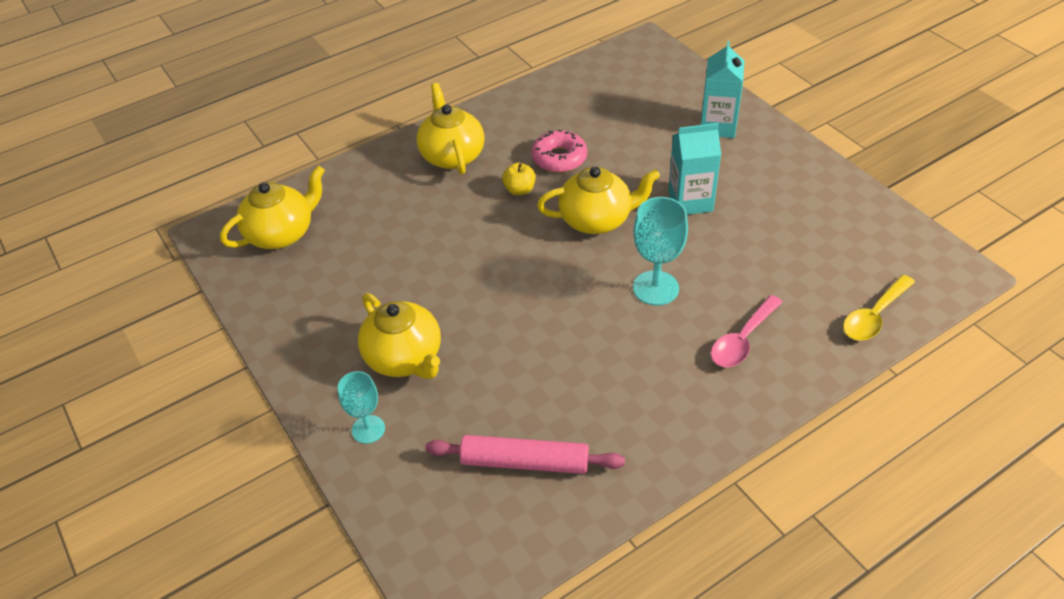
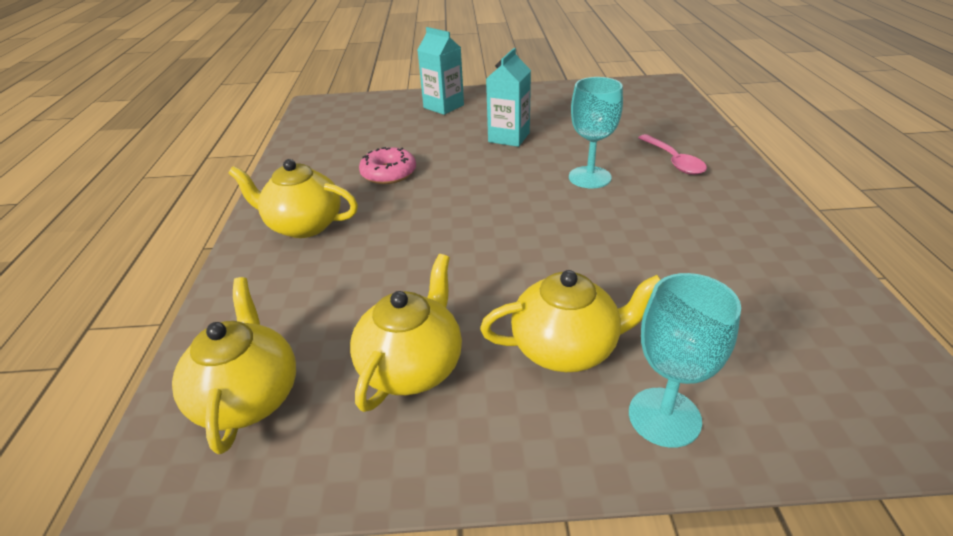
camera: 60 degrees left, 10 degrees down
(368, 429) = (664, 417): turquoise goblet -> turquoise goblet, size x1.53
(519, 190) = (401, 203): yellow apple -> none
(525, 462) = (764, 307): pink rolling pin -> none
(597, 219) = (484, 179): yellow teapot -> yellow teapot (412, 366)
(874, 316) = (682, 114): yellow spoon -> none

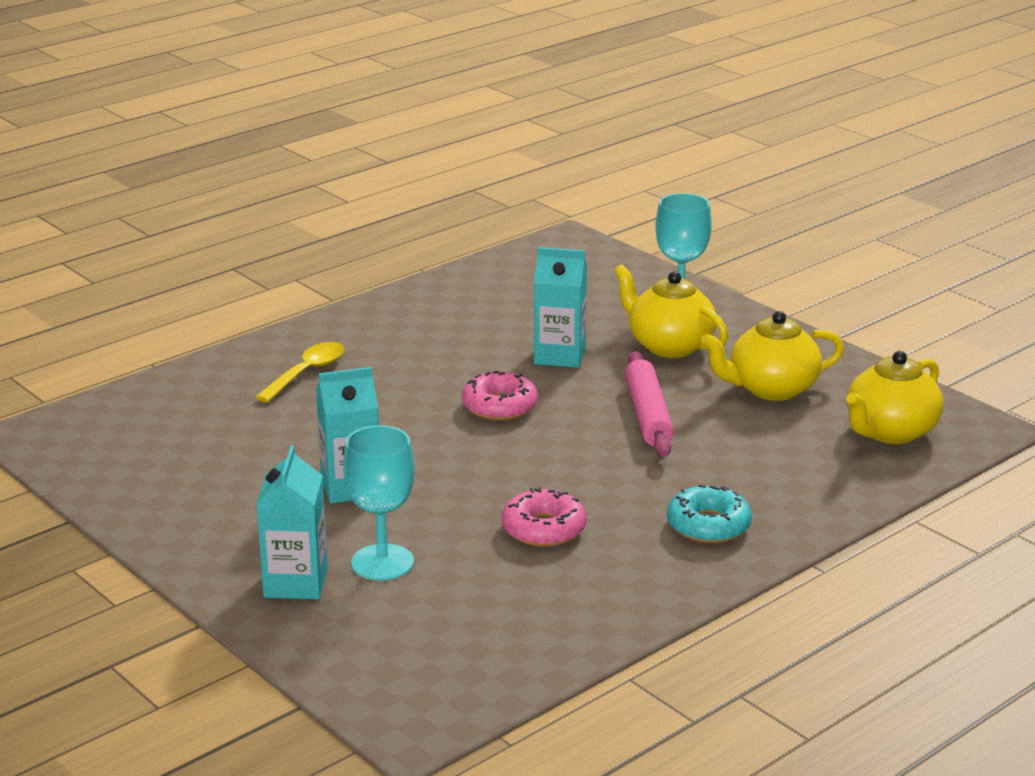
camera: 130 degrees left, 10 degrees down
(303, 225) = (708, 525): yellow teapot -> turquoise donut
(458, 269) = (648, 415): none -> pink rolling pin
(548, 211) = (499, 406): none -> pink donut
(589, 177) = (400, 406): turquoise goblet -> turquoise goblet (382, 562)
(606, 271) = (559, 355): none -> turquoise carton
(673, 161) = (307, 373): pink spoon -> yellow spoon

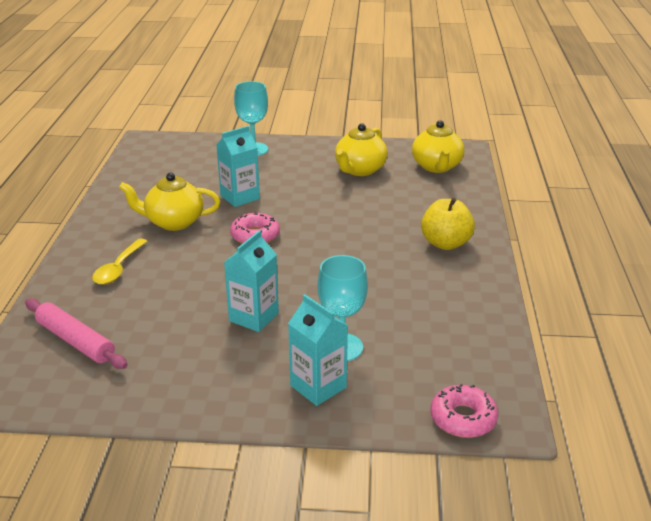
camera: 45 degrees left, 5 degrees up
(307, 373) = (118, 268): yellow spoon -> yellow spoon turned 150 degrees counterclockwise
(543, 529) = (383, 284): pink donut -> pink donut (463, 418)
(648, 415) = (330, 206): pink rolling pin -> pink rolling pin (75, 341)
(669, 346) = (282, 170): yellow teapot -> yellow teapot (173, 222)
(708, 525) = (445, 243): turquoise donut -> yellow apple

